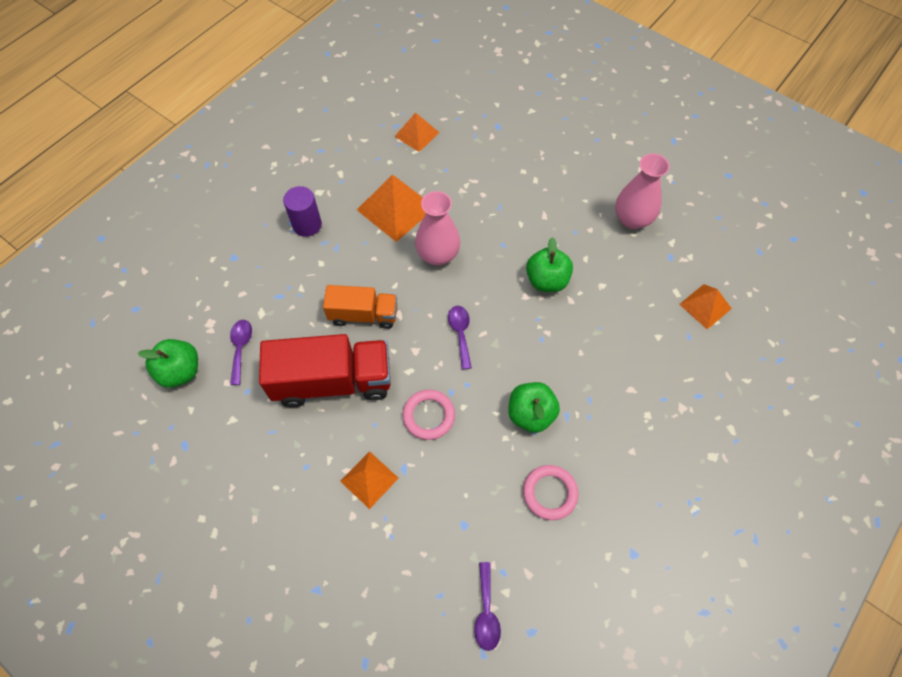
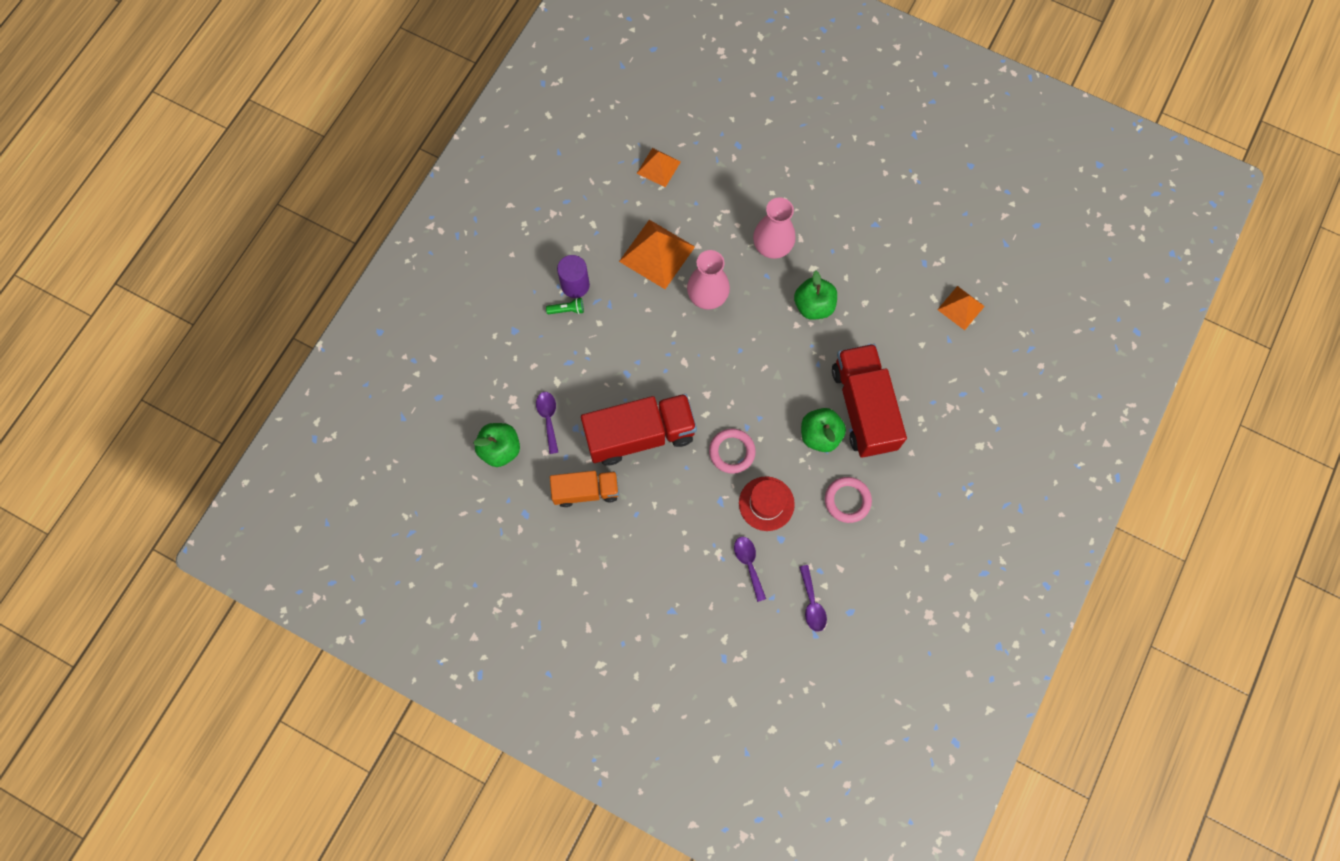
camera: 10 degrees left, 10 degrees up
(292, 246) = (567, 310): none -> green flashlight
(363, 315) = (652, 368): orange truck -> orange truck (586, 491)
(369, 479) = (693, 515): orange pyramid -> none
(455, 480) = (766, 503): none -> red hat
(460, 333) = (744, 371): purple spoon -> purple spoon (748, 564)
(584, 393) = (863, 408): none -> red truck
(632, 219) = (884, 229): pink vase -> pink vase (772, 246)

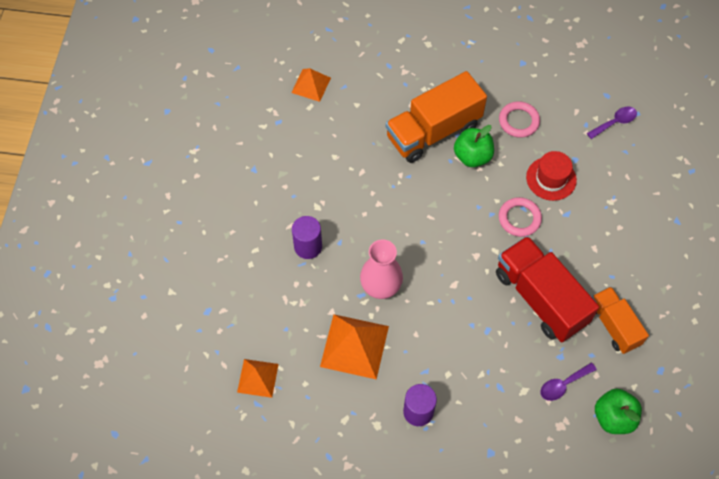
camera: 110 degrees left, 10 degrees down
(567, 310) = (447, 409): green flashlight -> none
(748, 564) = (608, 176): purple spoon -> none
(772, 246) = (308, 246): pink vase -> purple cylinder
(813, 306) = (354, 195): green apple -> none
(863, 408) = (433, 131): red truck -> orange truck

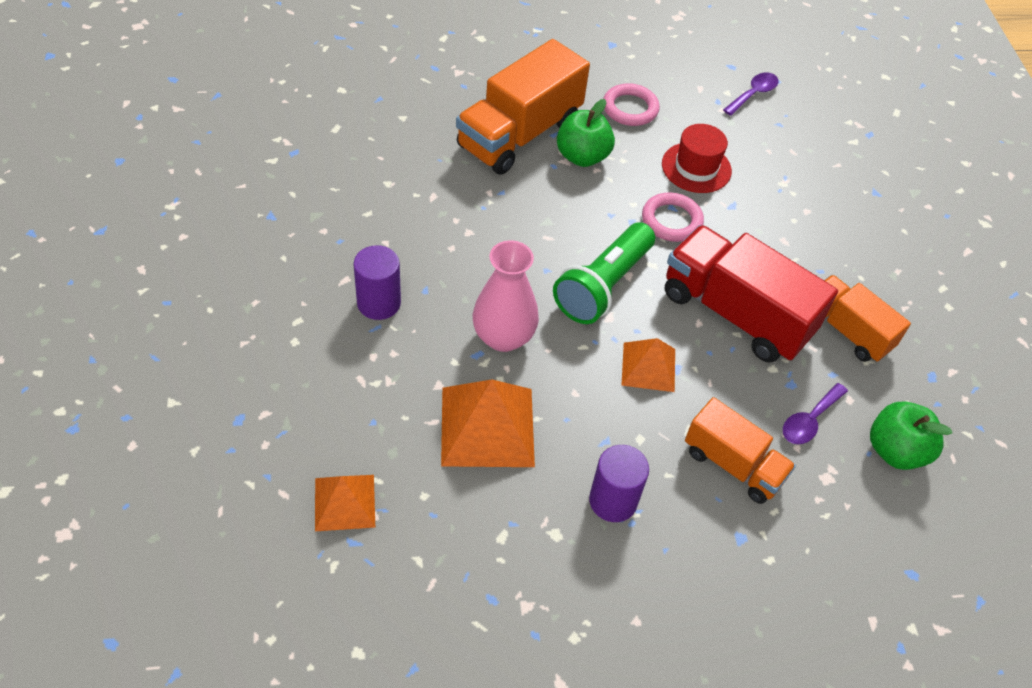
camera: 20 degrees left, 10 degrees down
(311, 85) = (331, 102): orange pyramid -> orange pyramid (648, 366)
(456, 261) = (603, 286): none -> green flashlight
(502, 404) = (733, 465): none -> orange truck

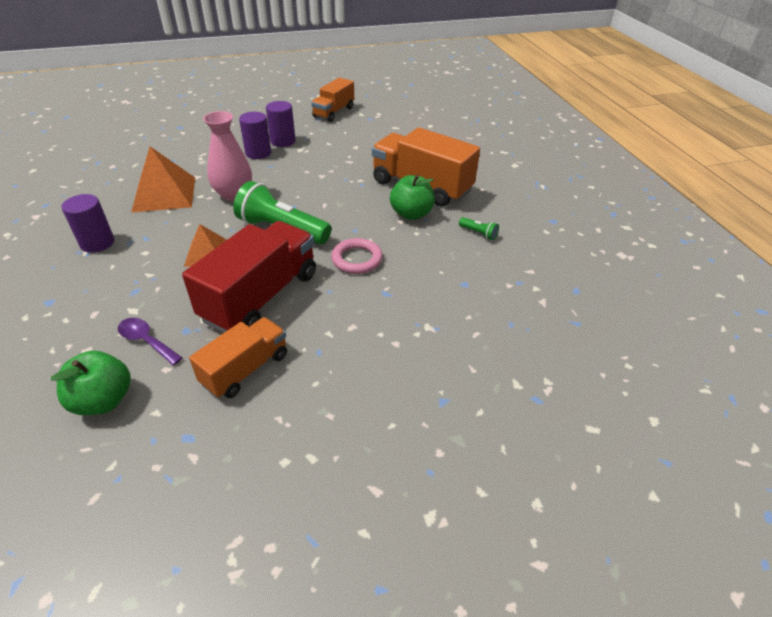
camera: 85 degrees right, 10 degrees down
(344, 502) = (122, 157): orange pyramid -> none
(345, 269) = (283, 141): none -> purple cylinder
(630, 108) = (478, 233): pink ring -> green flashlight
(696, 167) = (424, 271): red hat -> none
(733, 465) = (112, 297): orange truck -> orange truck (333, 112)
(753, 94) = (544, 305): purple spoon -> none

